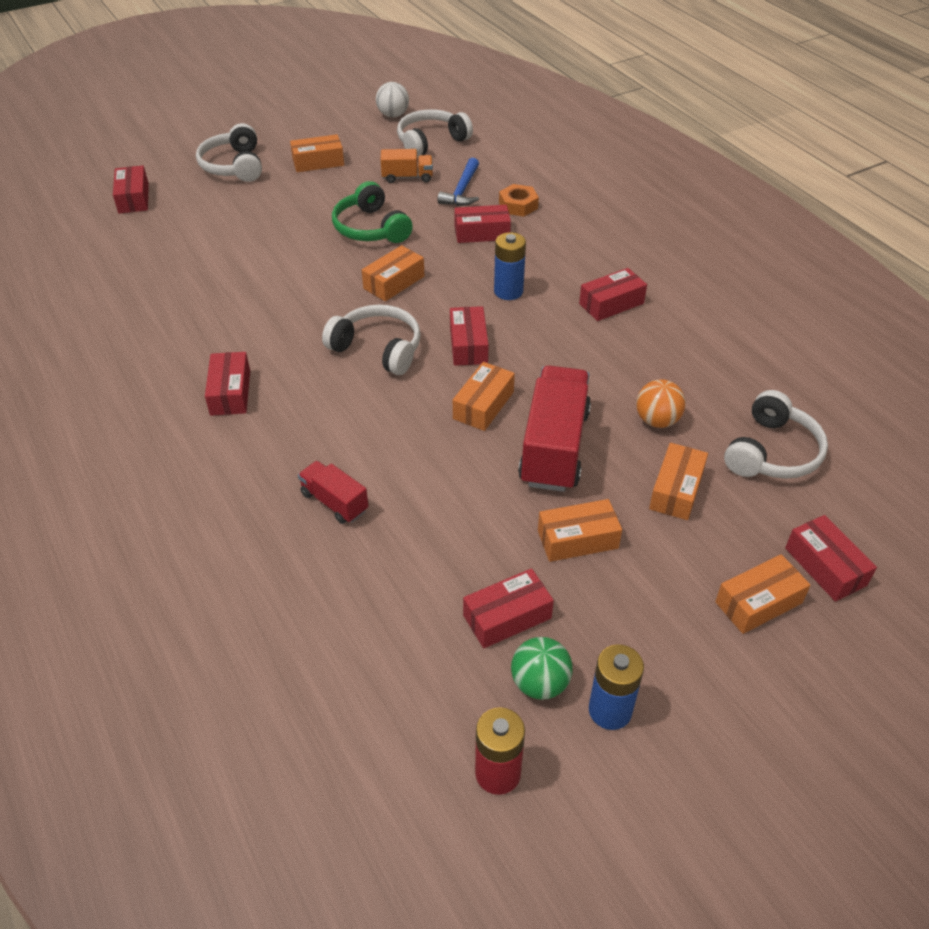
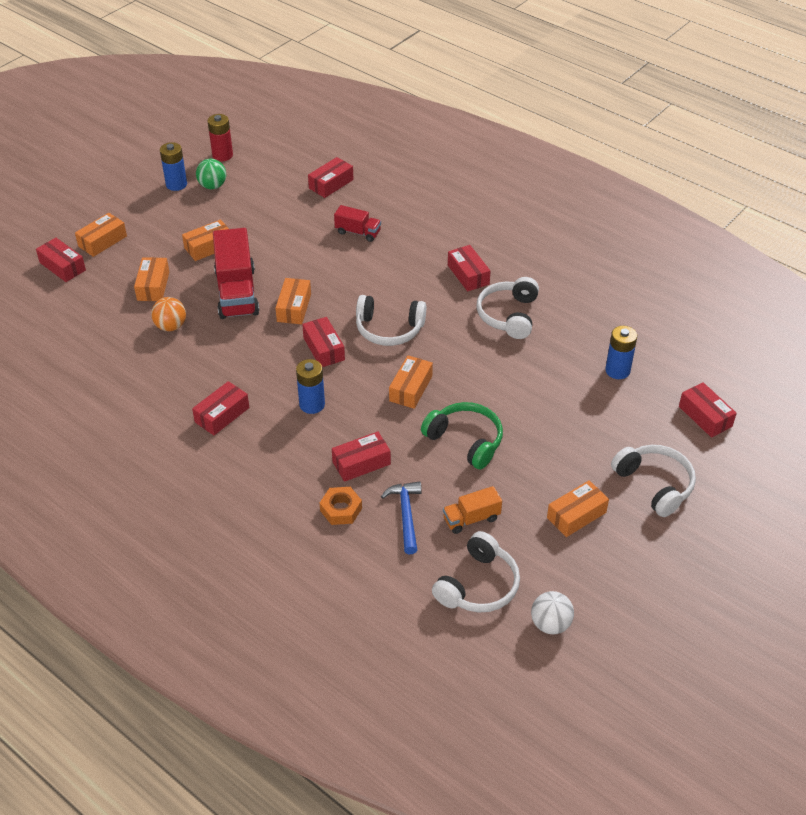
camera: 160 degrees right, 0 degrees up
(169, 250) = (617, 370): none -> blue battery
(507, 617) = (237, 206): red box -> red box (331, 184)
(772, 452) = (90, 324): white headphones -> white headphones (509, 315)

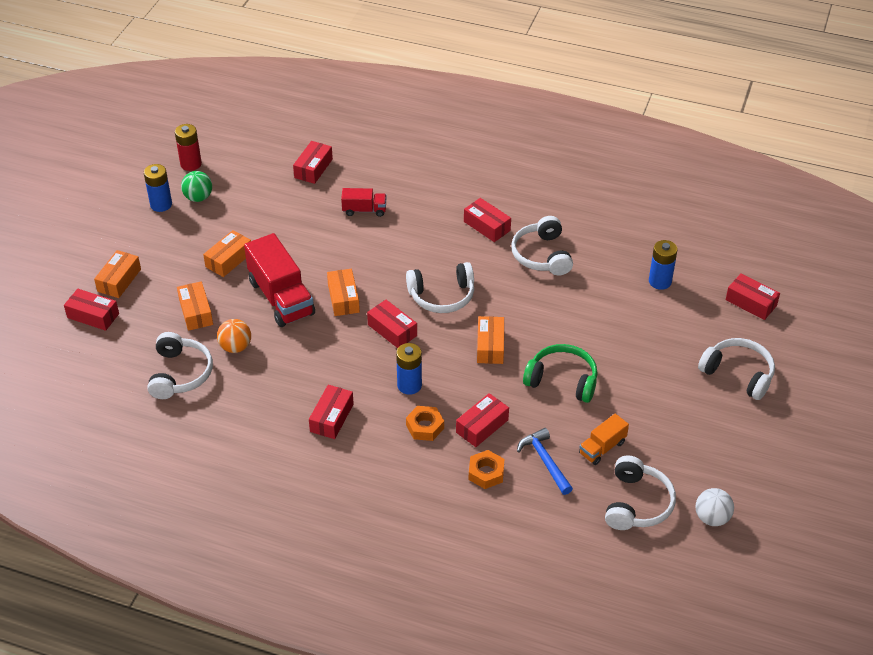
camera: 20 degrees left, 0 degrees up
(108, 337) = (180, 374): none -> white headphones
(305, 448) = (425, 427): none -> orange nut
(576, 515) = (687, 419): orange box -> none

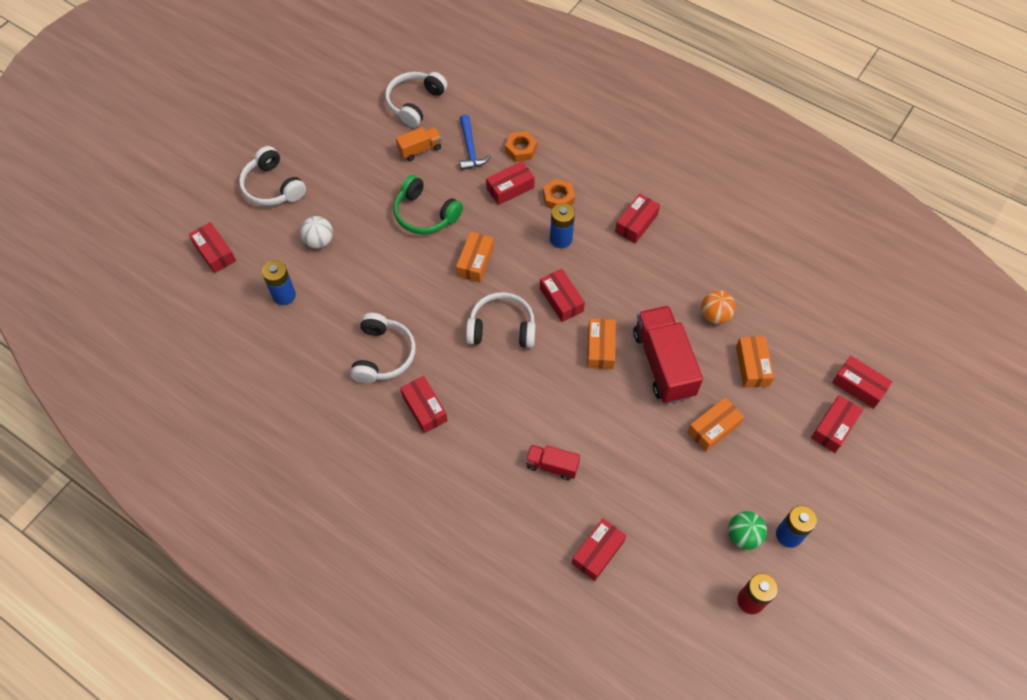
camera: 165 degrees left, 15 degrees up
(119, 280) = (833, 427): orange box -> red box
(180, 374) = (770, 297): white headphones -> none
(712, 518) = (365, 82): white ball -> white ball (319, 241)

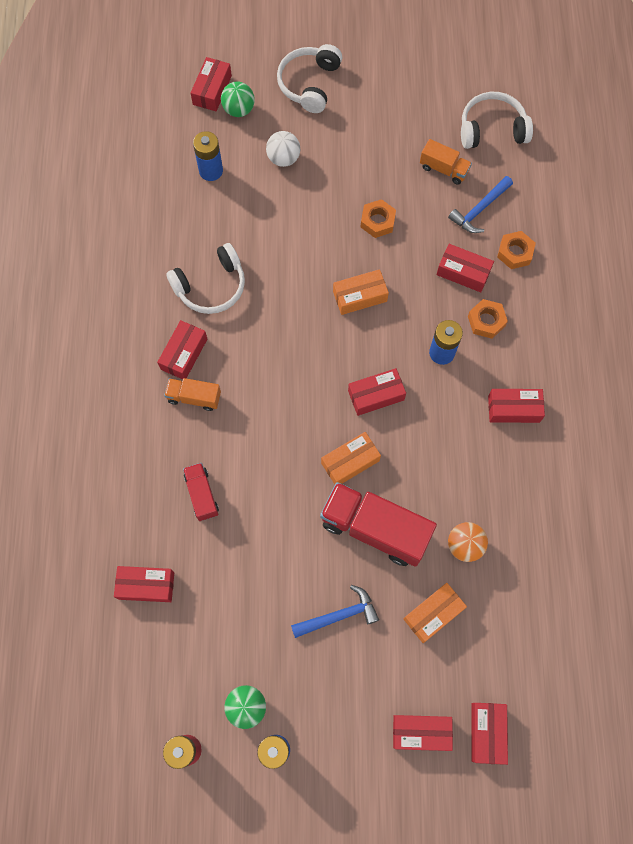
camera: 55 degrees right, 10 degrees up
(249, 245) = (239, 110): none -> green ball
(425, 214) = (377, 221): green headphones -> orange nut
(467, 423) = (194, 397): none -> orange truck
(501, 328) = (308, 364): white headphones -> none
(561, 300) = (376, 395): red box -> red box turned 45 degrees clockwise
(663, 364) = (375, 529): red truck -> red truck turned 105 degrees counterclockwise
(713, 428) = (339, 615): orange box -> blue hammer

